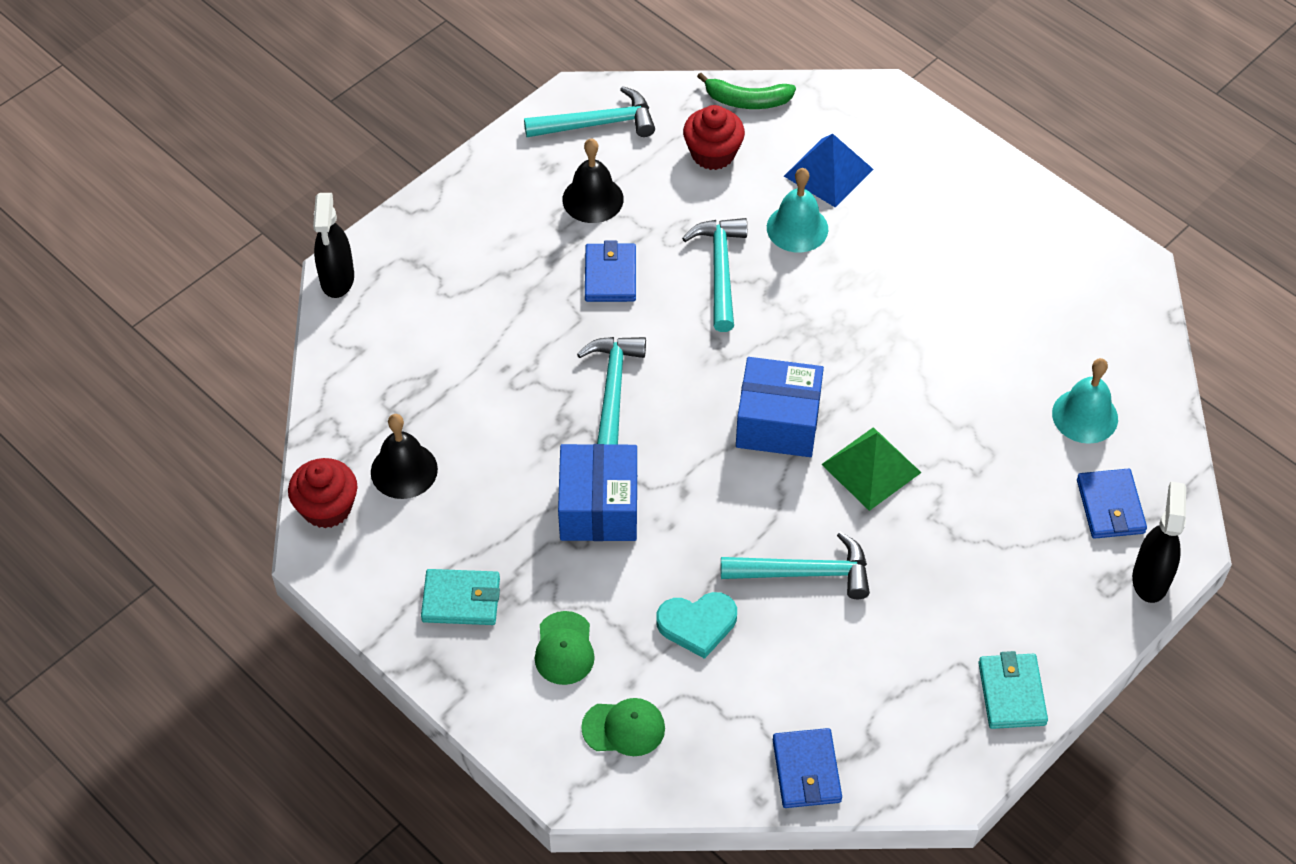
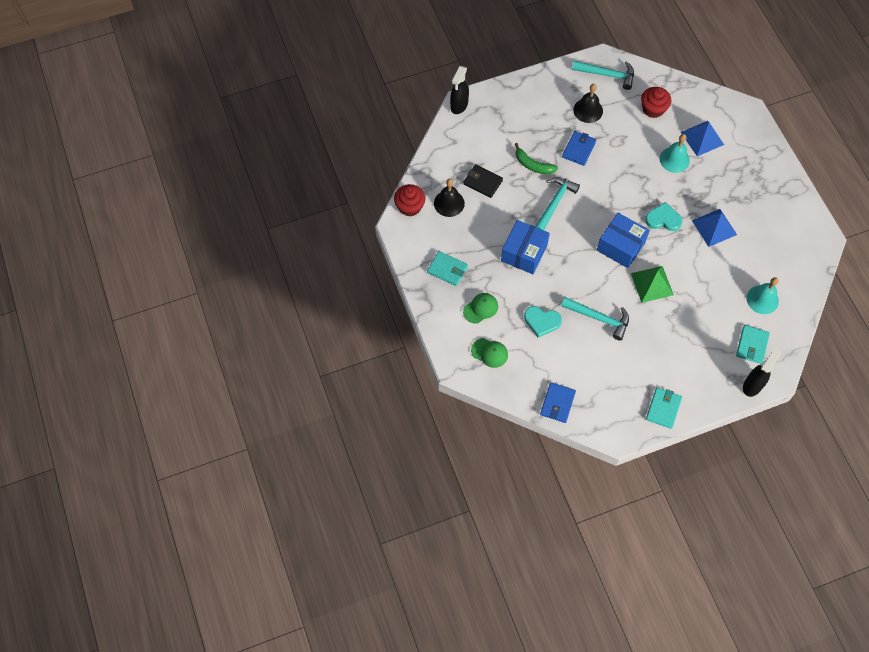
camera: 25 degrees right, 10 degrees up
(453, 405) = (483, 182): none -> black wallet
(564, 648) = (480, 308): green cap -> green cap turned 150 degrees counterclockwise
(720, 271) = (629, 166): turquoise hammer -> none
(747, 101) = (681, 89): green banana -> green banana (533, 165)
(831, 342) = (663, 219): none -> turquoise heart
(931, 321) = (714, 227): none -> blue pyramid
(1110, 506) = (752, 345): blue wallet -> turquoise wallet

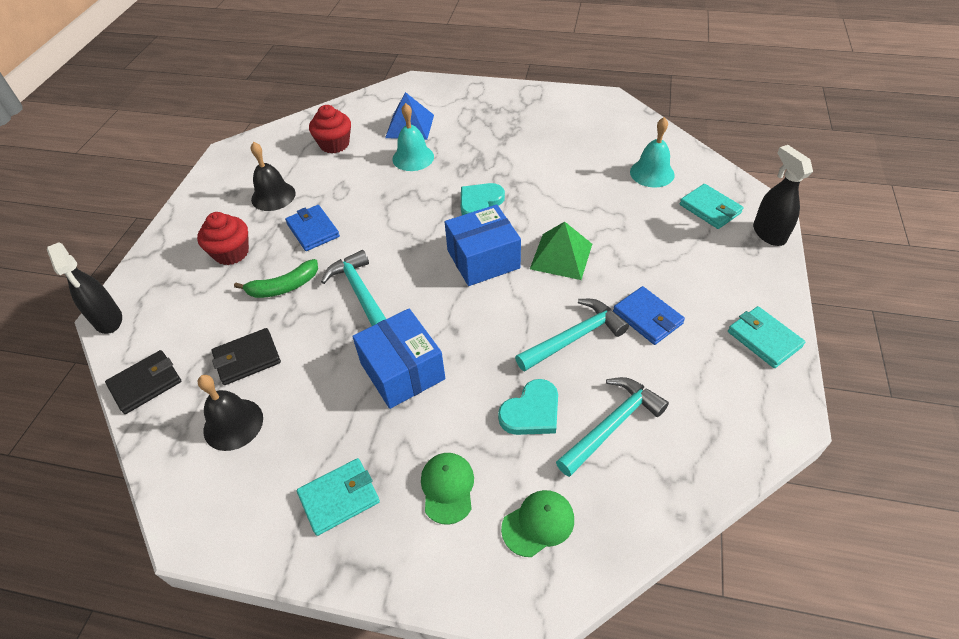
camera: 55 degrees left, 15 degrees down
(410, 207) = (180, 488): red cupcake -> red cupcake (231, 253)
(441, 151) = (146, 384): none -> black wallet
(557, 403) = (691, 471): blue wallet -> blue wallet (647, 318)
(607, 75) = (251, 159): turquoise hammer -> turquoise hammer (612, 425)
(714, 227) = (528, 167): blue pyramid -> none

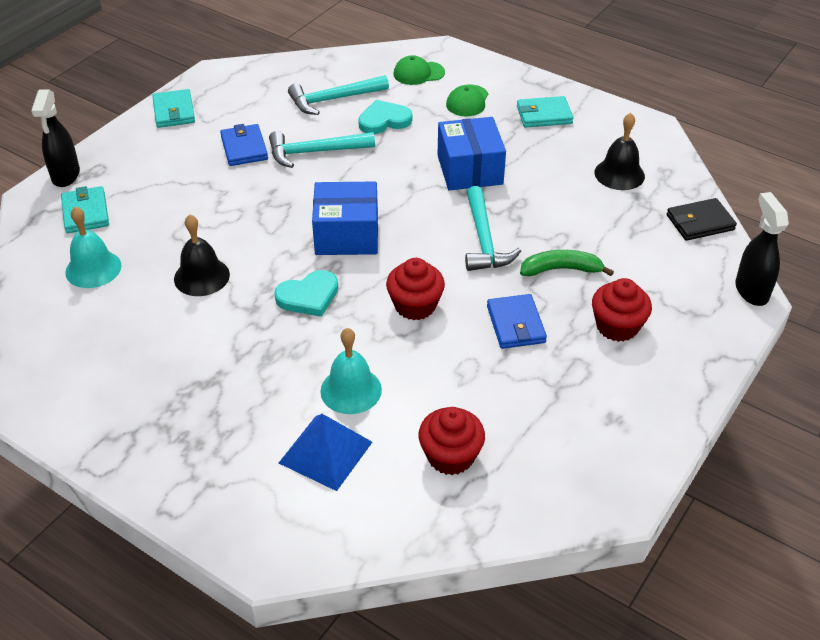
camera: 160 degrees left, 5 degrees down
(247, 358) = (605, 216): black wallet -> none
(273, 196) = (557, 391): black bell -> black bell (201, 276)
(396, 220) = (415, 305): none -> red cupcake
(561, 256) = (270, 215): green pyramid -> none

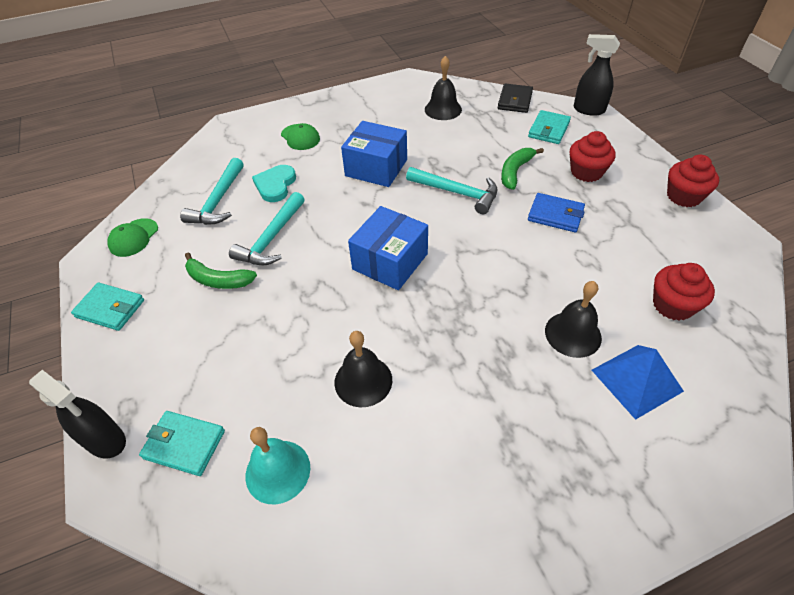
camera: 55 degrees left, 5 degrees up
(244, 148) = (218, 280): blue wallet -> green banana
(308, 296) = (445, 315): turquoise heart -> none
(351, 390) = (573, 334): turquoise bell -> black bell
(415, 305) = (501, 257): red cupcake -> red cupcake (683, 196)
(418, 73) = (241, 146): green cap -> green cap (133, 238)
(544, 115) = (353, 112): turquoise wallet -> turquoise wallet (548, 130)

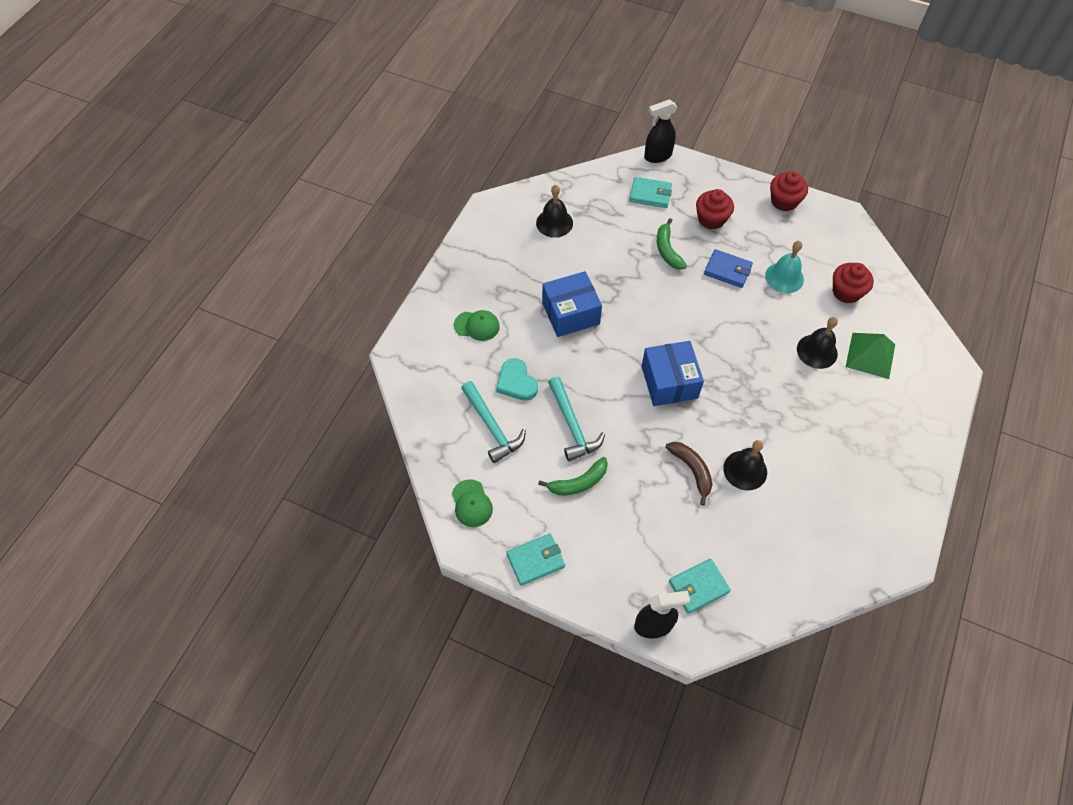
camera: 45 degrees left, 10 degrees up
(278, 471) = (762, 554): turquoise bell -> turquoise bell (784, 277)
(315, 342) = (692, 470): none -> brown banana
(457, 193) = (649, 296): turquoise hammer -> none
(514, 101) = (597, 179): black wallet -> none
(548, 130) = (650, 194): turquoise wallet -> turquoise wallet turned 60 degrees counterclockwise
(555, 215) = (727, 270): blue wallet -> blue wallet turned 45 degrees clockwise
(636, 380) = (870, 355): blue pyramid -> green pyramid

